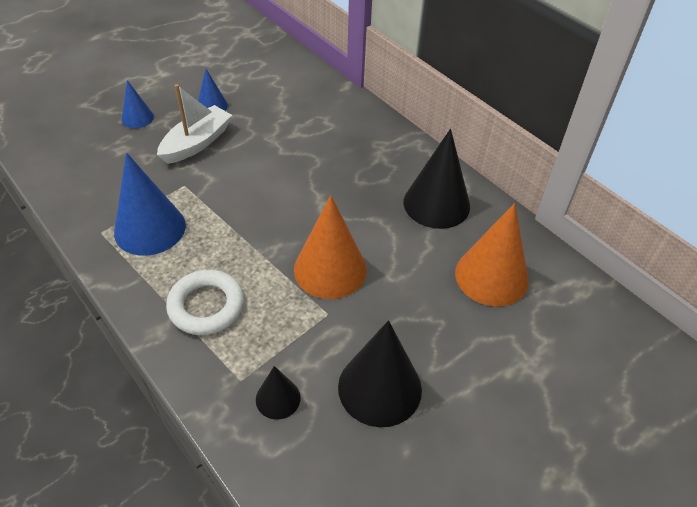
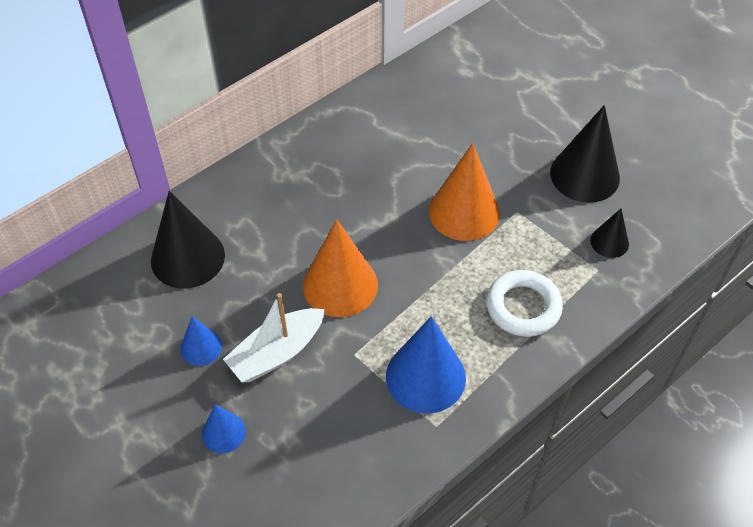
camera: 90 degrees left, 5 degrees up
(197, 143) = (277, 353): white boat -> white boat turned 75 degrees counterclockwise
(436, 203) = (370, 131): black cone -> black cone (187, 257)
(491, 276) = (457, 98): orange cone -> orange cone (340, 285)

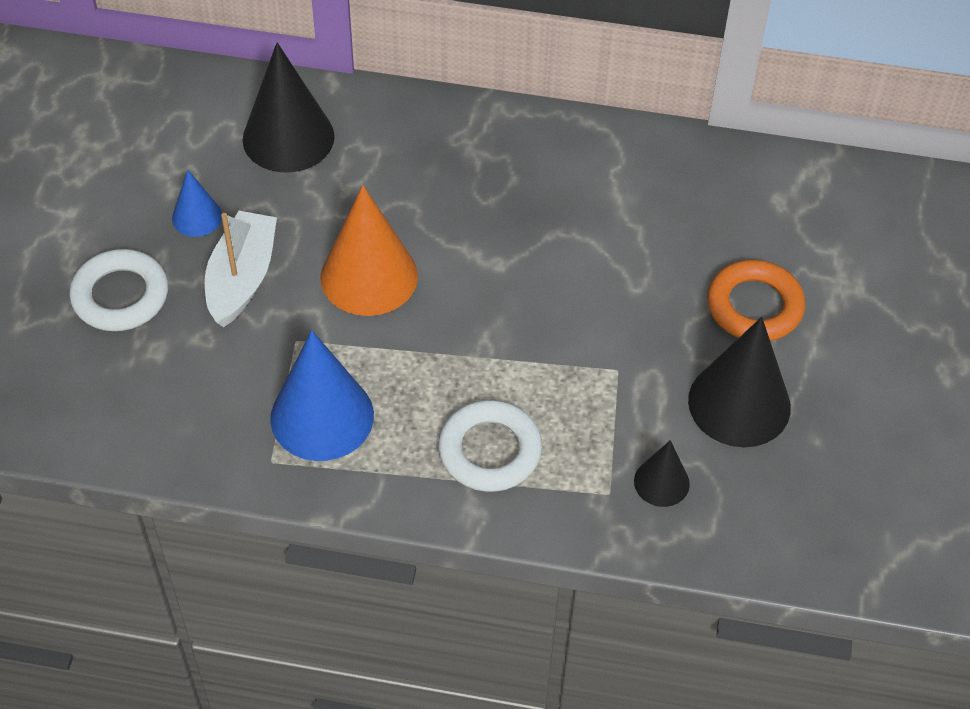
camera: 50 degrees right, 0 degrees up
(223, 432) = (120, 296): blue cone -> white ring
(277, 353) = (242, 278): white boat -> white boat turned 90 degrees clockwise
(464, 212) = (568, 322): orange cone -> none
(526, 127) = (754, 306): none -> orange ring

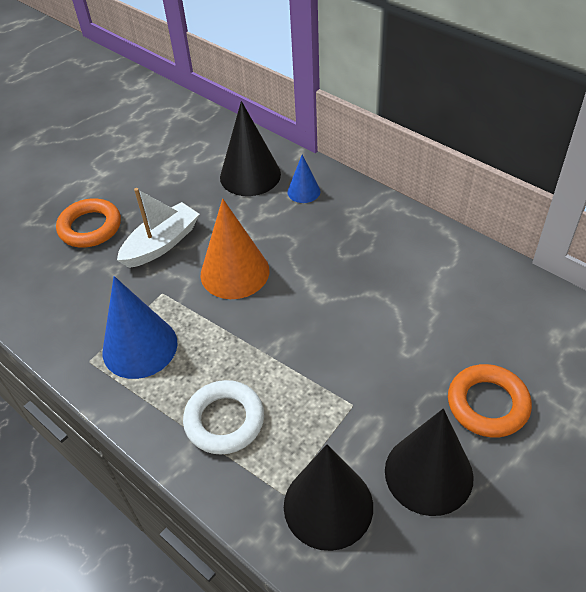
camera: 35 degrees right, 5 degrees down
(120, 296) = (90, 227): white ring -> orange ring
(197, 217) = (165, 200): blue cone -> blue cone (303, 191)
(661, 482) = (328, 505): black cone -> black cone, size x1.90

